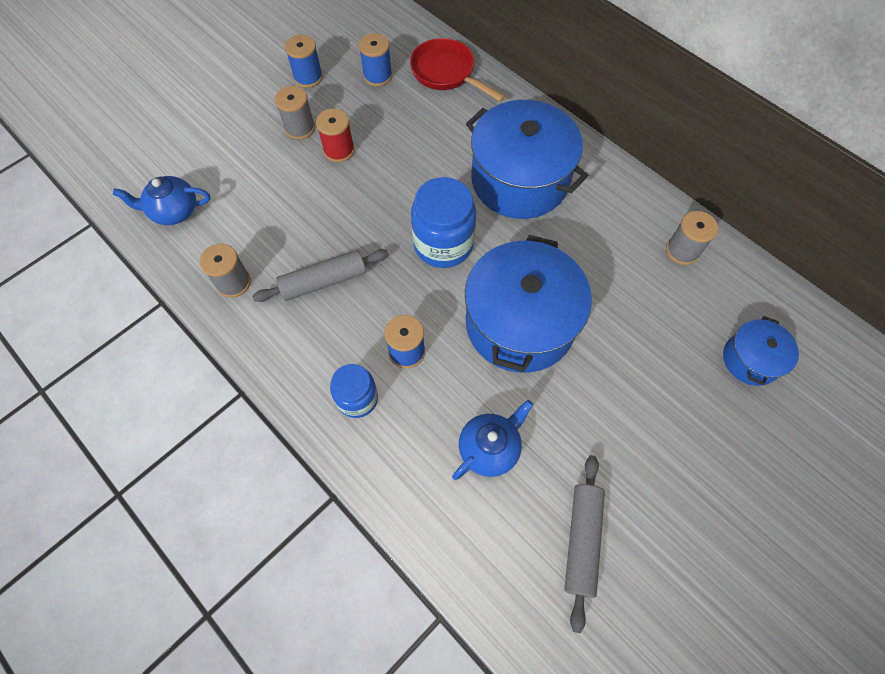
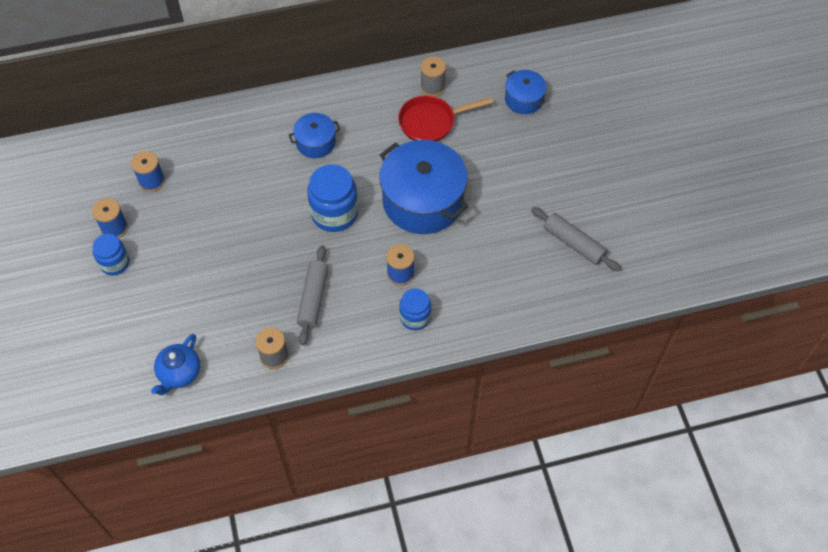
camera: 60 degrees left, 5 degrees down
(270, 98) = (114, 263): none -> blue jar
(300, 128) = (163, 255): grey spool -> none
(339, 150) = (205, 239): red spool -> none
(446, 73) = (185, 136): red pan -> red pan (431, 122)
(490, 448) = (493, 260): blue teapot -> none
(519, 180) = (315, 143): blue pot -> blue pot, size x0.50

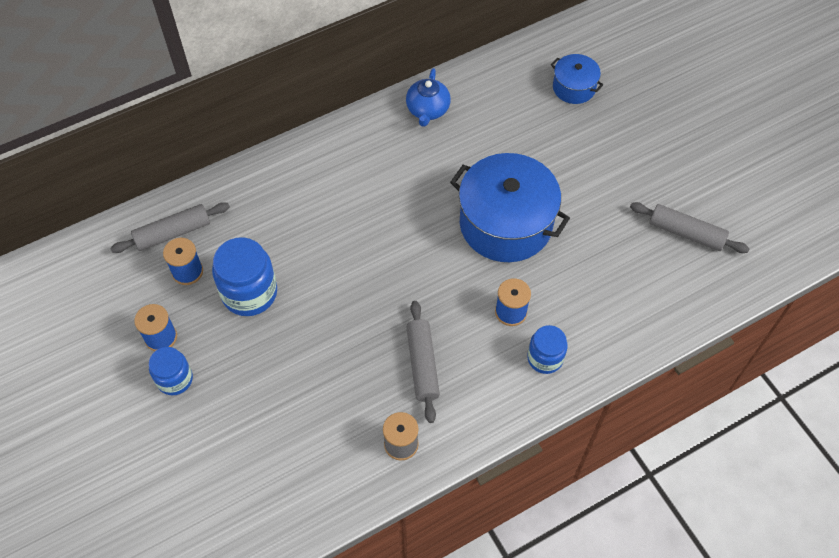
camera: 15 degrees left, 0 degrees up
(150, 147) = (173, 233): none -> grey rolling pin
(179, 373) = (296, 493): blue teapot -> blue teapot (427, 110)
(315, 143) = (363, 185): blue pot -> none
(334, 213) = (412, 260): blue jar -> blue jar (249, 293)
(431, 122) = (483, 134): red pan -> none
(432, 87) = (471, 95): grey spool -> none

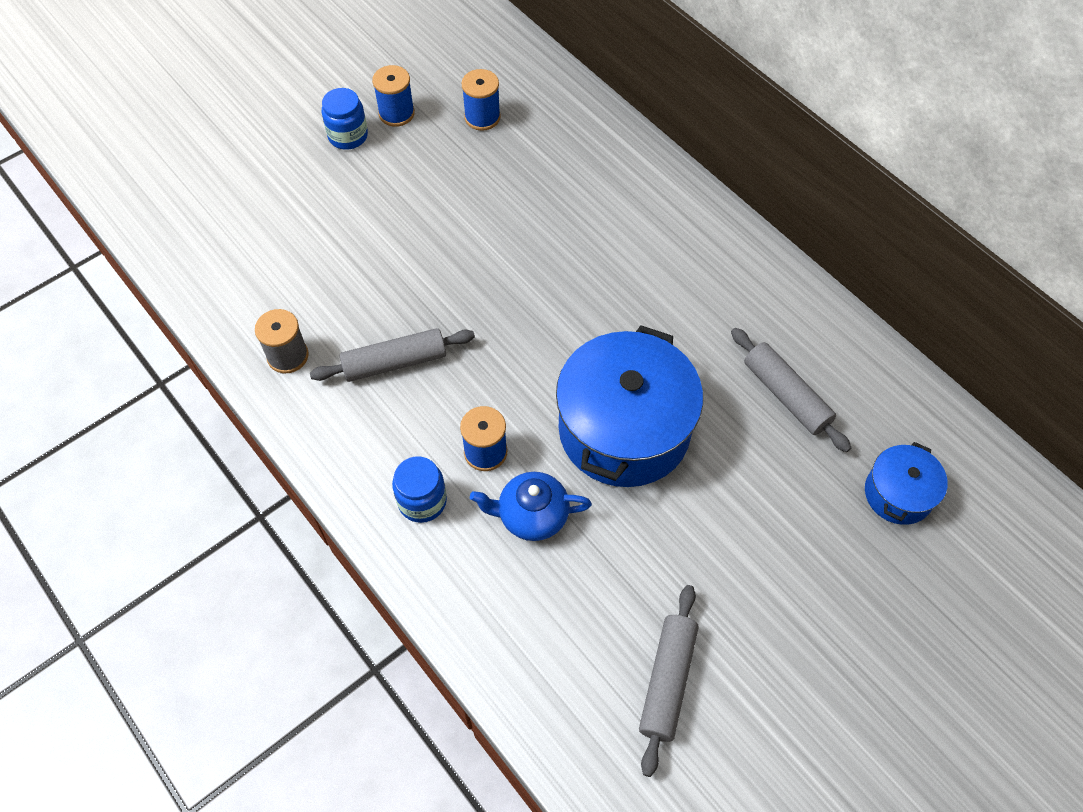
camera: 80 degrees right, 0 degrees up
(173, 233) = (530, 94): grey rolling pin -> grey rolling pin (786, 395)
(249, 293) = (465, 177): blue jar -> none
(427, 110) = (788, 310): blue teapot -> blue teapot (531, 515)

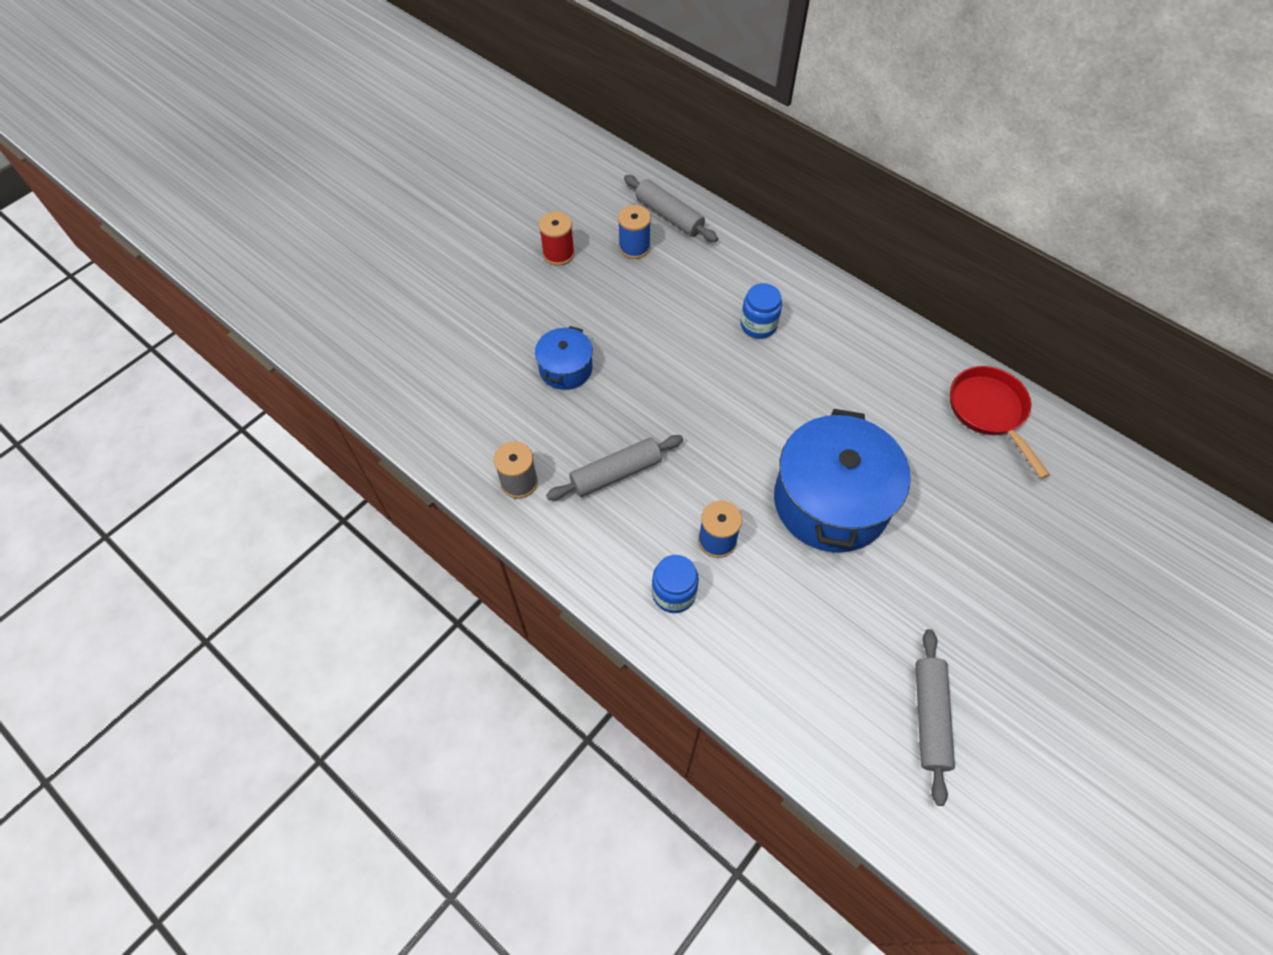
camera: 10 degrees left, 0 degrees up
(348, 136) = (521, 279): blue jar -> blue jar (758, 325)
(396, 113) = (558, 254): blue spool -> red spool
(531, 515) = (772, 590): blue teapot -> none
(786, 395) = (958, 450): grey rolling pin -> grey rolling pin (669, 216)
(835, 358) = (989, 412): none -> red pan
(898, 494) = (1074, 520): blue pot -> blue pot (565, 368)

